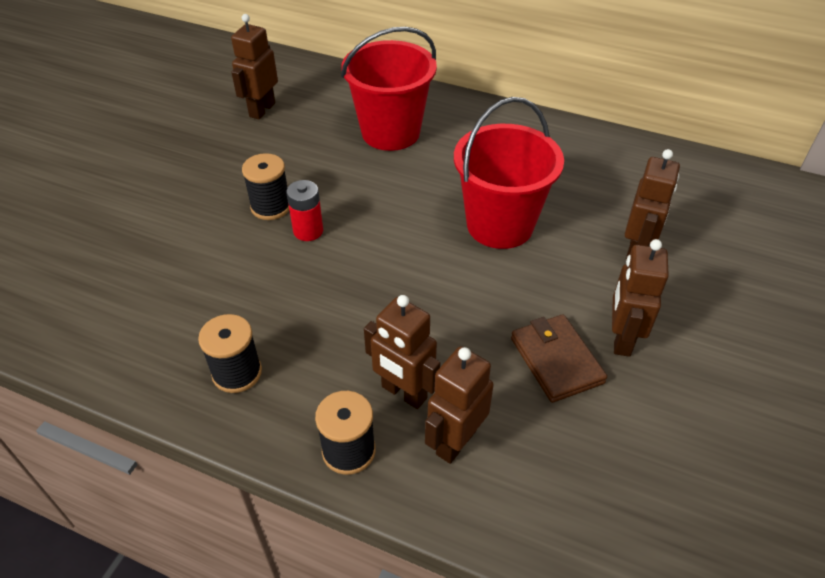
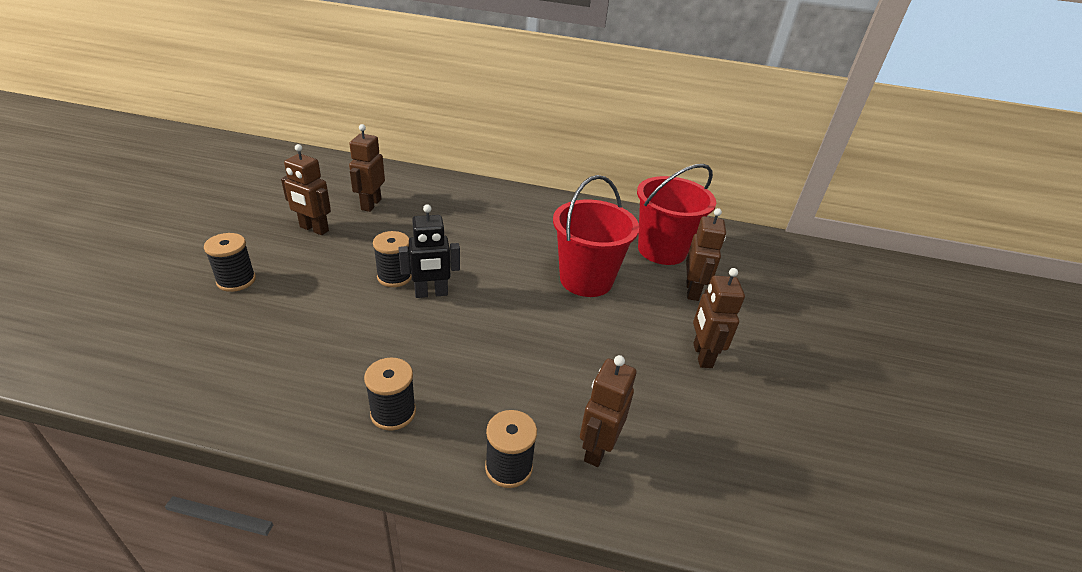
camera: 15 degrees left, 10 degrees down
(100, 201) = (236, 280): none -> black spool
(308, 231) = (431, 293): red battery -> black robot
(390, 132) = (482, 217): red bucket -> red bucket (662, 250)
(403, 393) = (543, 414): brown robot -> brown robot (314, 229)
(556, 360) = (658, 376): brown wallet -> none

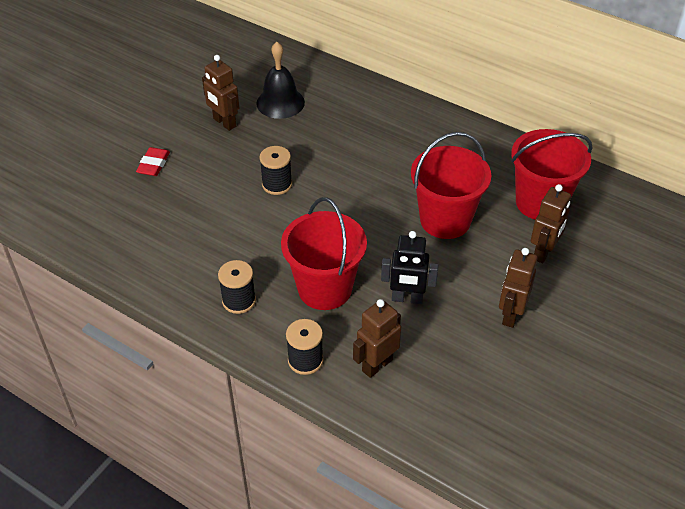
camera: 25 degrees right, 10 degrees up
(236, 280) = (153, 164): black spool -> red eraser
(371, 204) = (280, 102): brown robot -> black bell
(431, 293) = (301, 206): black robot -> black robot (407, 299)
(494, 373) = (325, 289): none -> red bucket

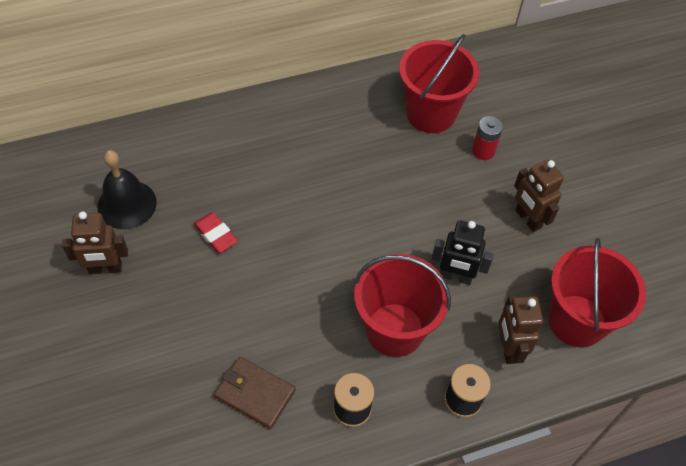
camera: 55 degrees left, 10 degrees up
(153, 164) = (101, 369): red eraser -> red eraser (216, 234)
(203, 244) = (255, 394): none -> brown wallet
(277, 184) = (234, 281): black spool -> none
(407, 299) = (455, 276): black robot -> black robot turned 60 degrees clockwise
(445, 220) = (393, 188): red bucket -> red bucket (576, 321)
(543, 252) = (483, 151): brown robot -> red battery

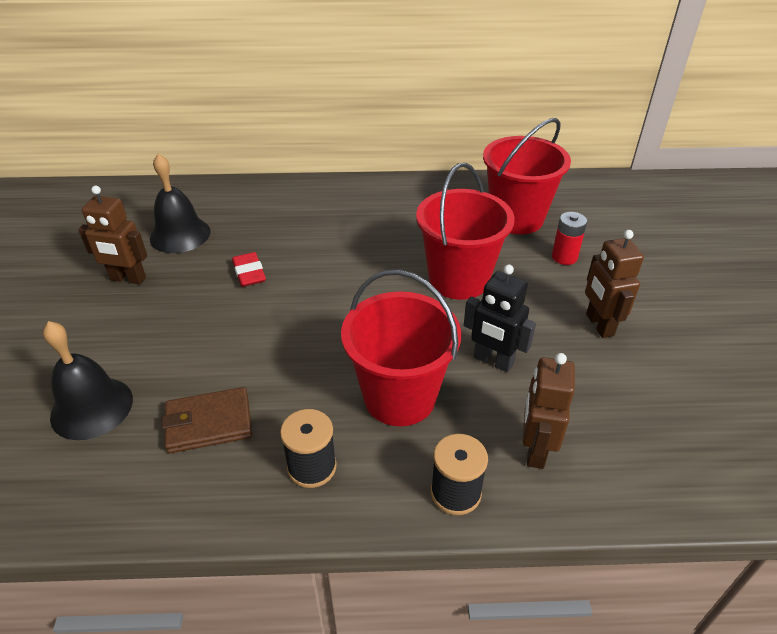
camera: 20 degrees right, 15 degrees down
(151, 407) = (92, 407): none -> black bell
(255, 394) = (208, 423): brown wallet -> brown wallet turned 60 degrees counterclockwise
(576, 321) = (636, 440): red bucket -> red bucket (458, 279)

